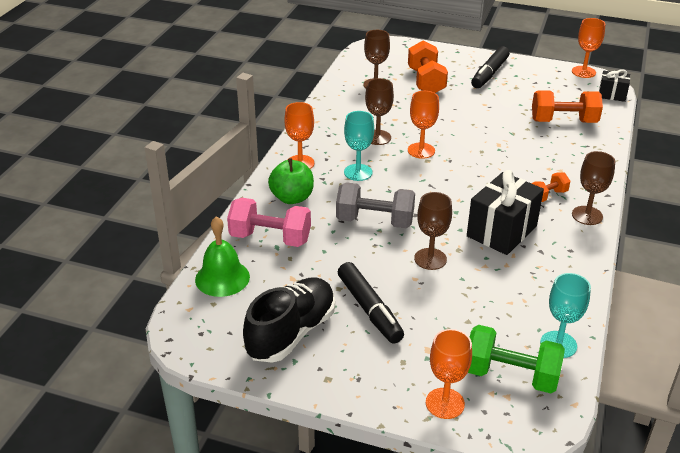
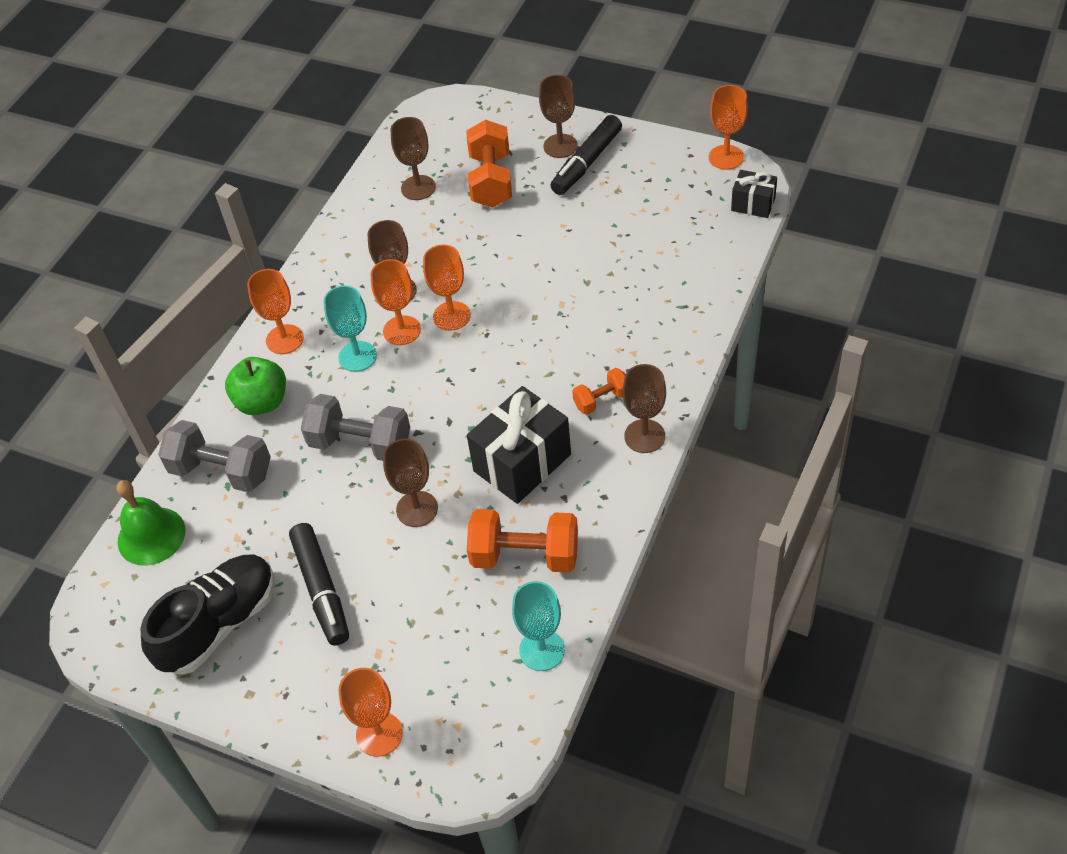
camera: 10 degrees right, 15 degrees up
(270, 238) = (221, 471): pink dumbbell -> grey dumbbell
(387, 158) = (402, 330): none -> orange goblet
(468, 65) = (560, 146): none -> brown goblet
(510, 375) = (469, 695): green dumbbell -> none
(563, 121) = (665, 259): orange dumbbell -> orange dumbbell (525, 555)

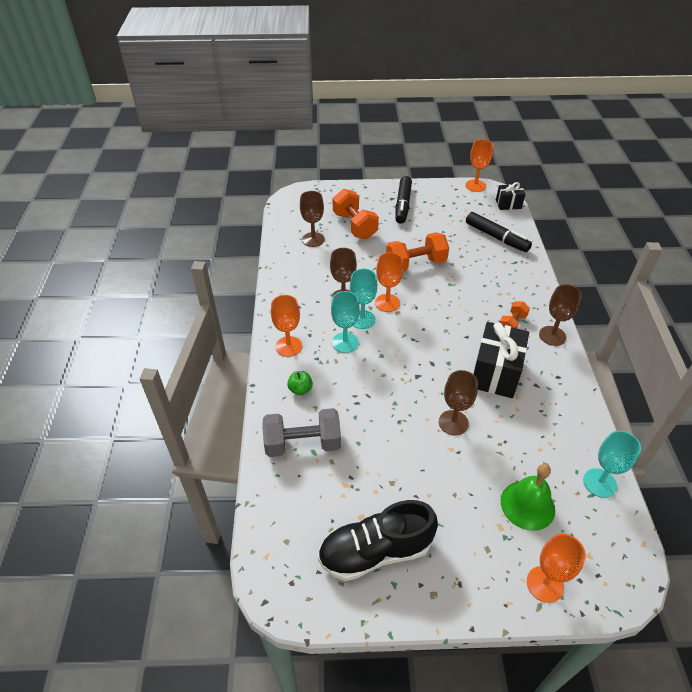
camera: 30 degrees left, 5 degrees down
(151, 536) = (280, 506): green bell -> green bell (527, 505)
(219, 624) = (375, 551): black shoe -> black shoe turned 120 degrees counterclockwise
(262, 402) = (300, 389): green apple -> green apple, size x0.58
(321, 589) = (430, 498): black marker -> black marker (496, 237)
(360, 443) = (386, 394): grey dumbbell -> none
(402, 330) = (362, 319): orange goblet -> turquoise goblet
(525, 555) = (542, 427): orange dumbbell -> orange dumbbell (415, 264)
(560, 146) = (381, 200): brown goblet -> none

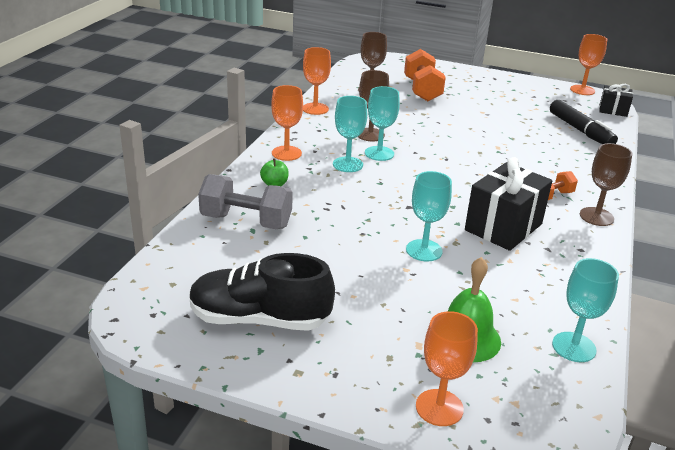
camera: 20 degrees right, 15 degrees down
(387, 303) = (416, 148): orange goblet -> orange goblet (315, 109)
(402, 204) = (486, 87): black marker -> none
(415, 264) = (469, 129): orange dumbbell -> none
(453, 422) = (424, 250): brown goblet -> turquoise goblet

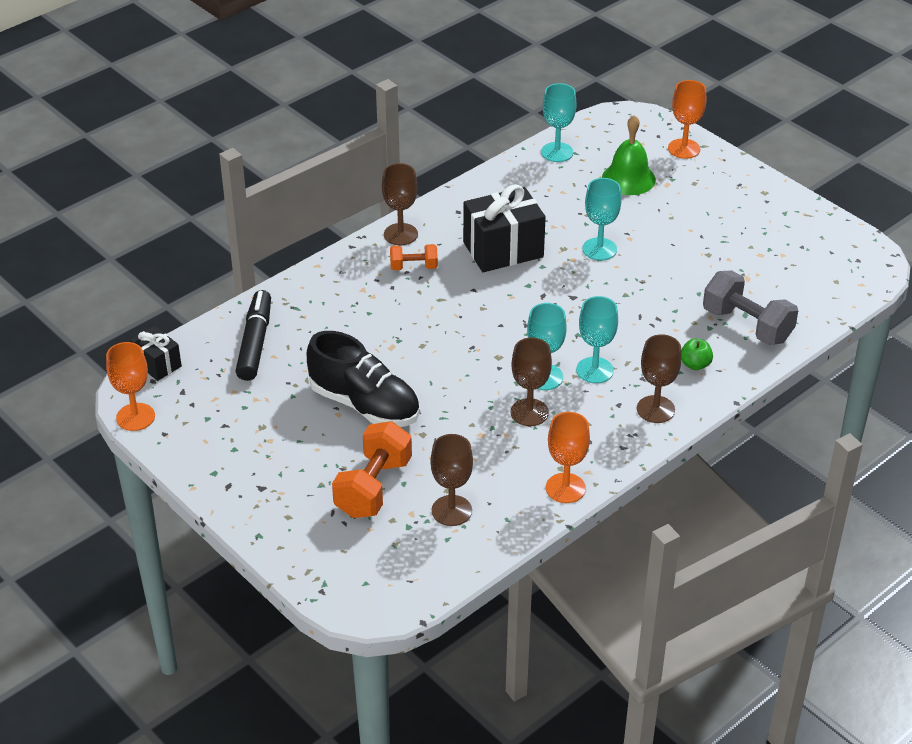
camera: 150 degrees left, 10 degrees up
(259, 319) = (775, 233): black shoe -> black shoe (365, 405)
(286, 153) = (655, 409): orange goblet -> brown goblet

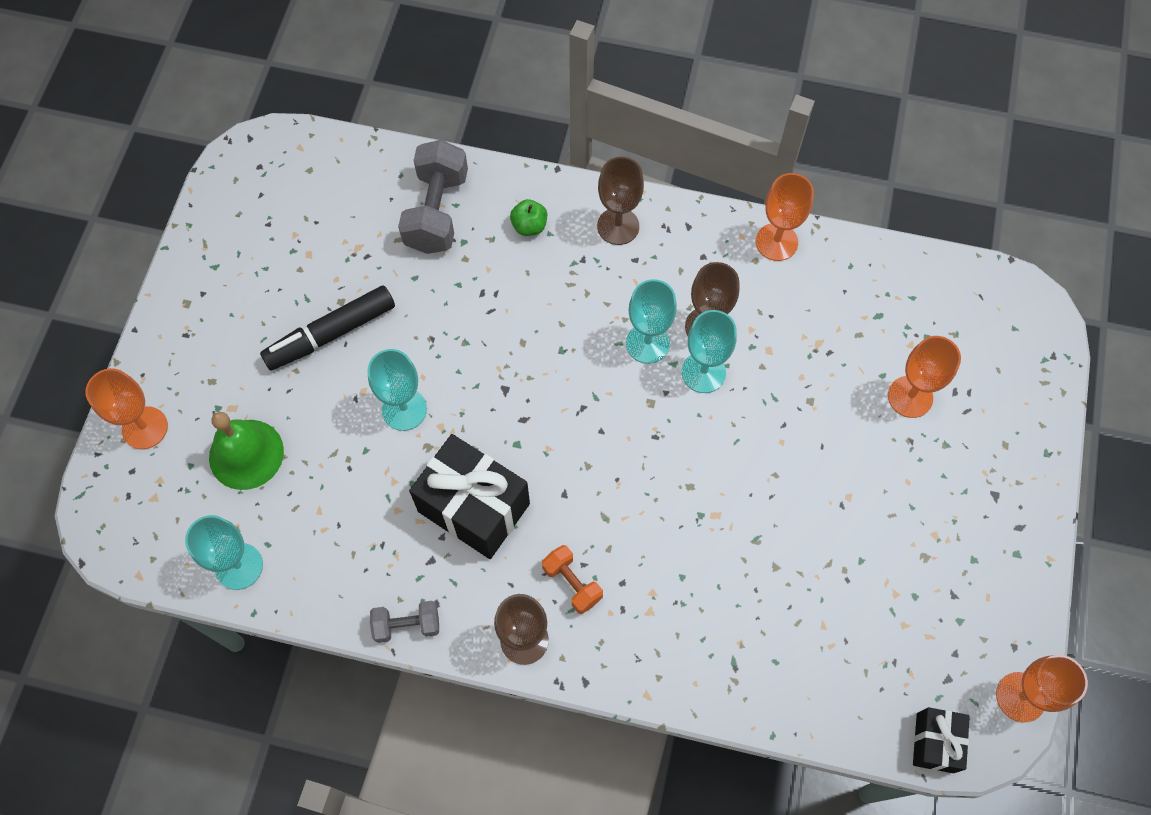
camera: 125 degrees left, 25 degrees up
(255, 342) = (820, 662): black marker -> black marker (331, 334)
(365, 405) = (816, 480): black shoe -> none
(373, 487) = (910, 397): orange dumbbell -> orange goblet
(451, 510) = (879, 314): brown goblet -> none
(457, 196) = (407, 625): none -> grey dumbbell
(594, 370) = (603, 305): turquoise goblet -> turquoise goblet (703, 372)

